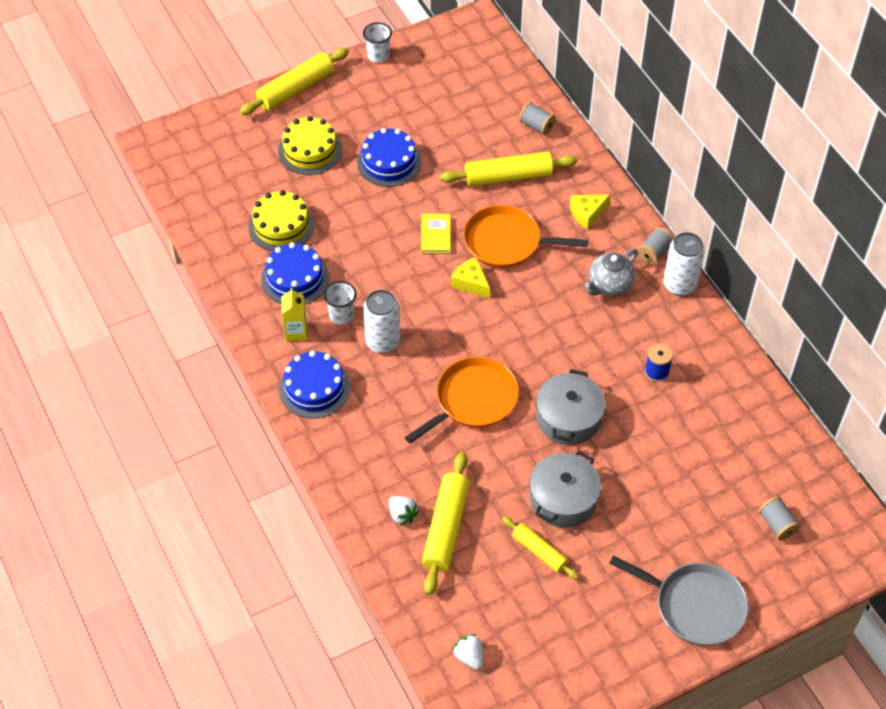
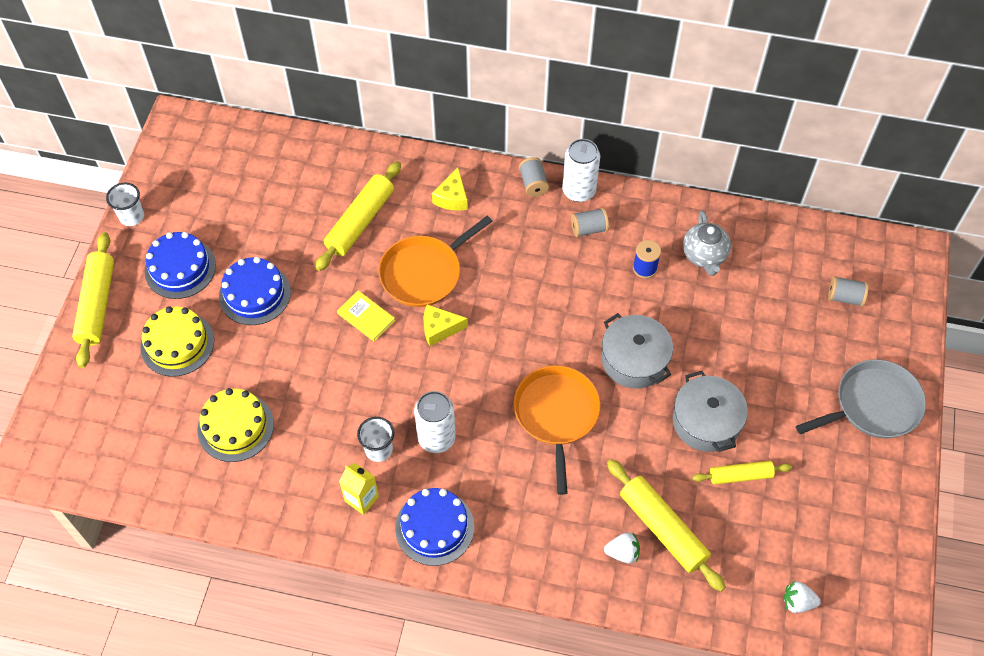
camera: 50 degrees left, 5 degrees up
(295, 278) = (304, 458): blue cake -> blue cake (180, 268)
(536, 126) = (330, 164): grey spool -> grey spool (589, 229)
(609, 285) = (535, 236): grey teapot -> grey teapot (704, 255)

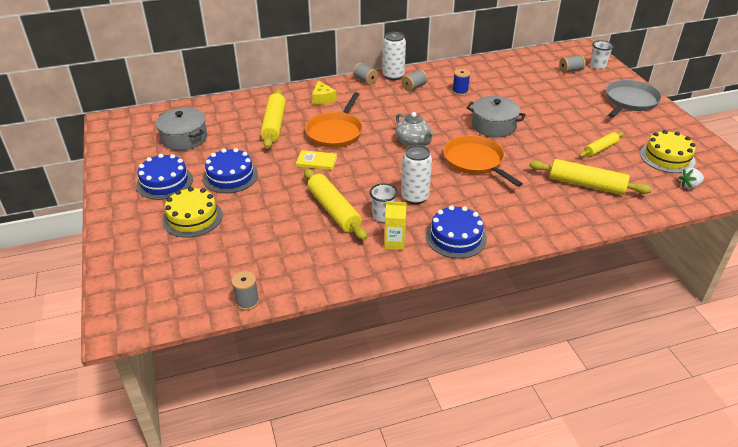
camera: 30 degrees left, 20 degrees down
(97, 304) = (112, 220): yellow rolling pin -> yellow rolling pin (334, 210)
(132, 216) = (107, 170): white cup -> white cup (598, 65)
(160, 499) = (247, 301): none -> grey spool
(235, 427) = (272, 242): yellow cake -> yellow cake (667, 157)
(439, 329) = (368, 151): yellow cheese -> none
(622, 552) = (577, 203): white strawberry -> none
(704, 255) = (485, 78): grey teapot -> grey teapot (413, 142)
(706, 421) = (558, 135): grey pot -> grey pot (184, 138)

